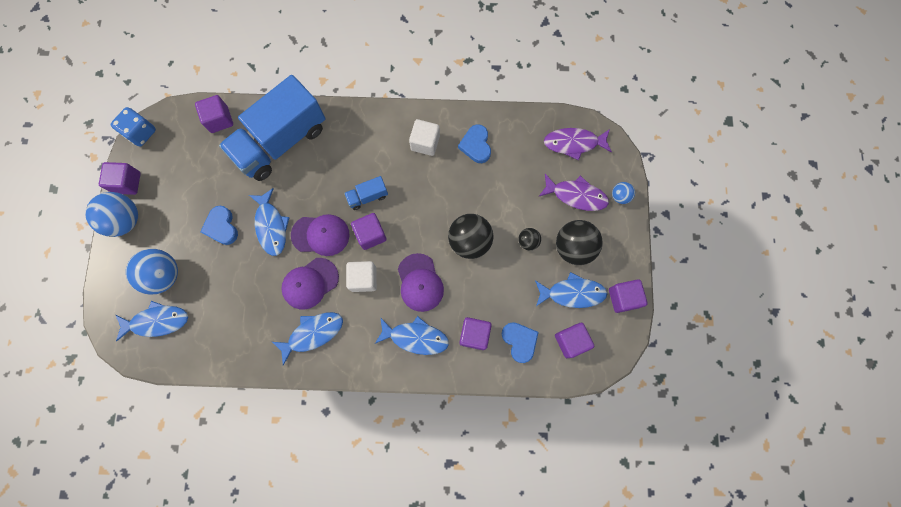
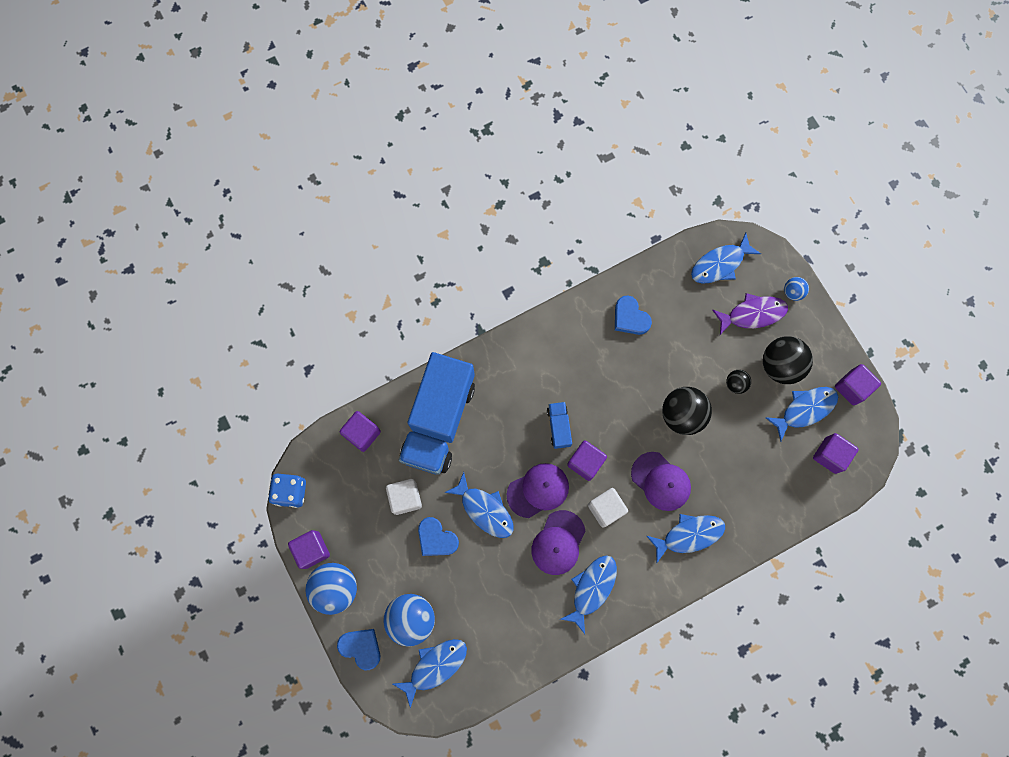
camera: 30 degrees left, 0 degrees up
(367, 196) = (559, 427): blue truck -> blue truck turned 135 degrees clockwise
(425, 143) = (580, 342): white cube -> white cube (405, 498)
(474, 334) = (741, 500): purple cube -> none
(519, 341) = (785, 482): blue heart -> blue heart (361, 647)
(574, 143) = (720, 264): purple fish -> blue fish

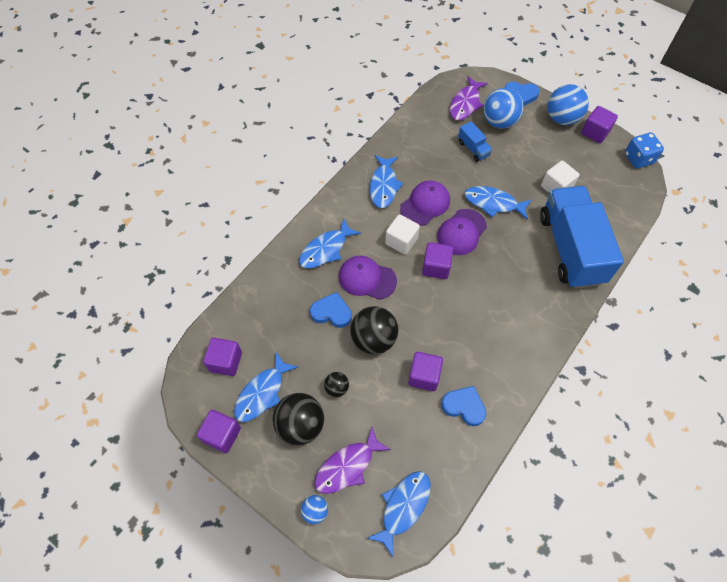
camera: 155 degrees right, 15 degrees down
(362, 433) = (620, 215): purple cube -> purple cube (424, 376)
(435, 666) = (465, 104): blue fish -> purple fish
(436, 538) = (515, 172): blue heart -> blue heart (331, 312)
(558, 542) = (425, 204): purple cap -> purple cap turned 45 degrees clockwise
(559, 427) = (473, 284): blue truck -> blue truck (473, 149)

